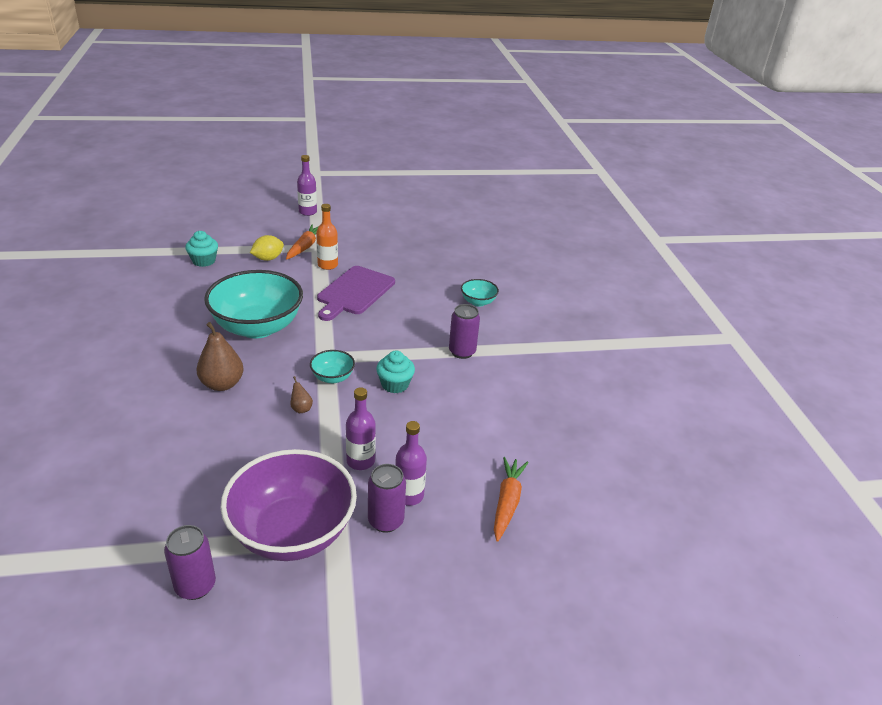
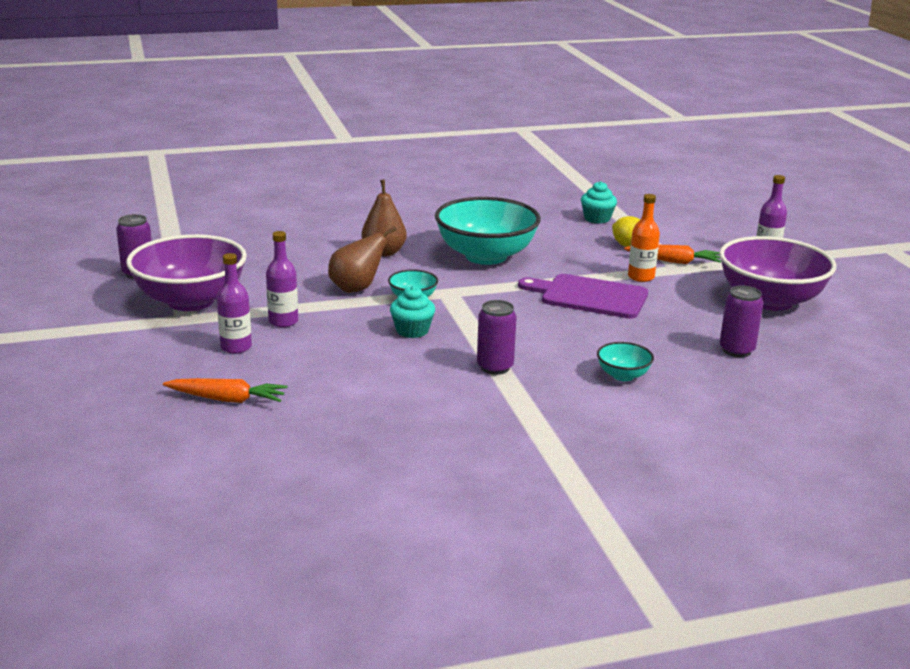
camera: 85 degrees right, 10 degrees down
(301, 409) = (356, 289): brown pear -> brown pear, size x2.08
(381, 228) = (770, 301): none -> purple bowl
(386, 521) = (202, 338): purple can -> purple can (736, 350)

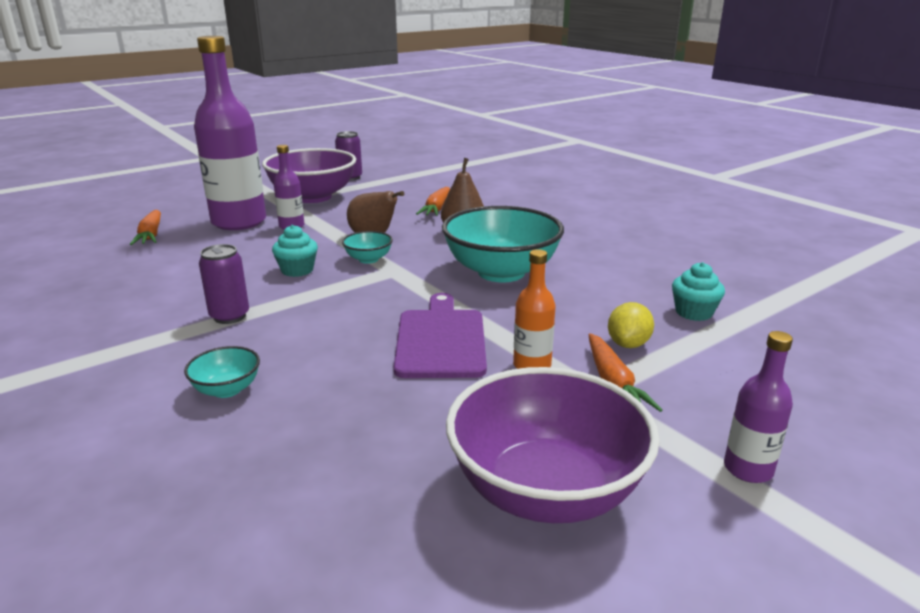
camera: 70 degrees right, 0 degrees up
(236, 347) = (239, 222): purple bottle -> purple bottle, size x2.17
(304, 251) = (436, 208): none -> orange carrot
(736, 350) = (333, 472): purple can -> none

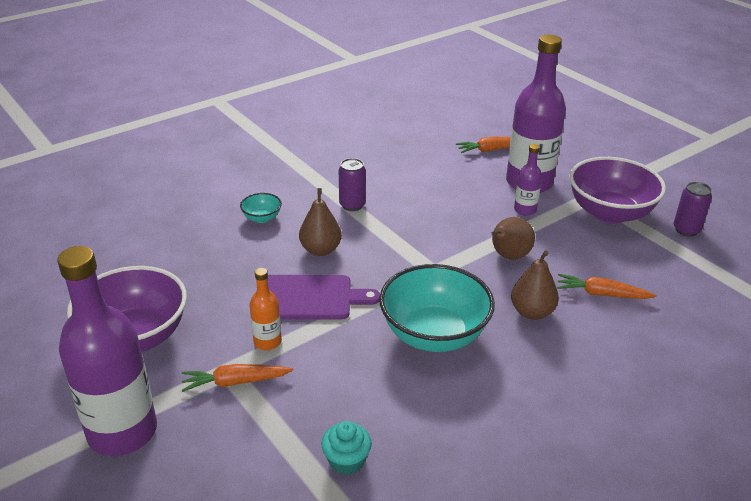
camera: 90 degrees right, 10 degrees up
(297, 270) = (430, 223): turquoise cupcake -> none
(334, 336) = (320, 250): none -> brown pear
(368, 259) = (455, 256): turquoise bowl -> none
(628, 344) = (292, 401): yellow lemon -> none
(748, 469) = (122, 432): purple bottle -> purple bottle, size x2.17

